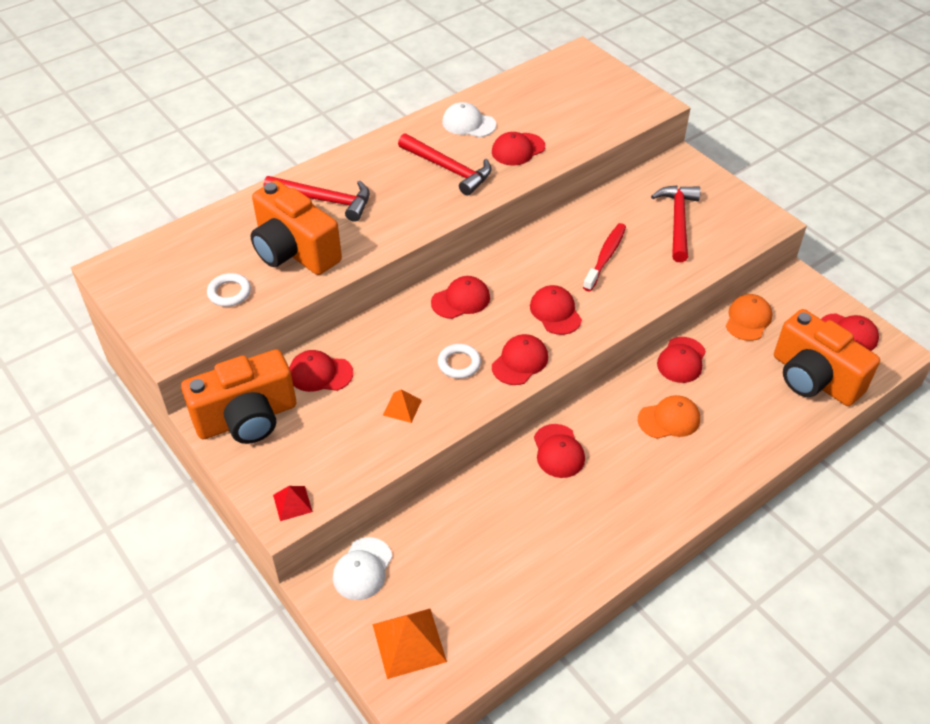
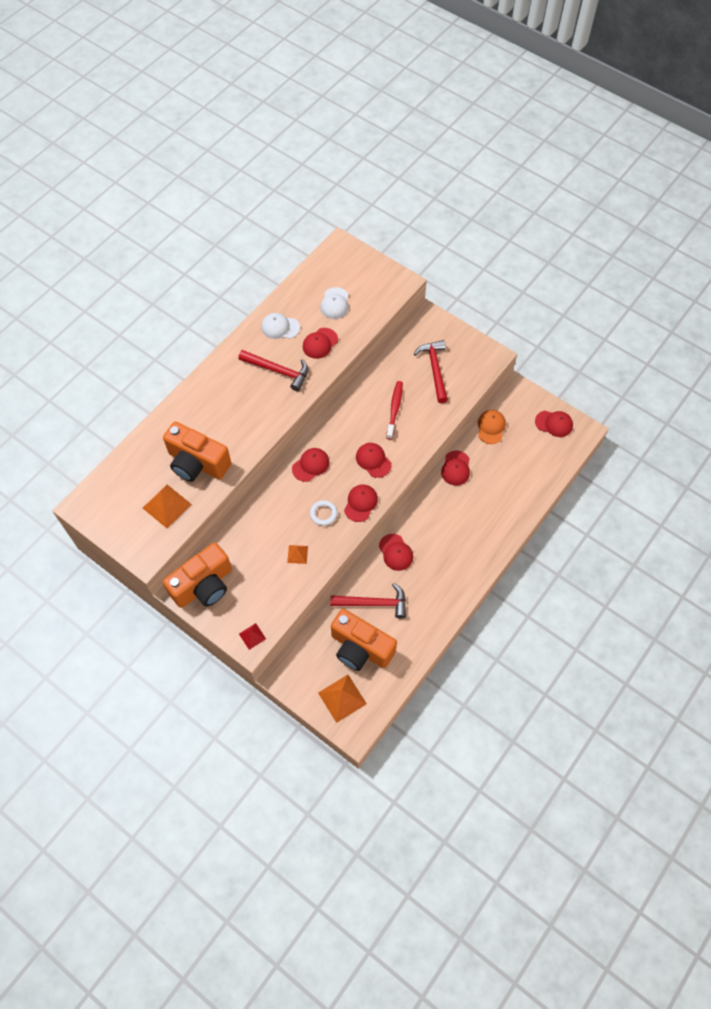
camera: 15 degrees left, 15 degrees up
(229, 293) = (166, 506): white ring -> orange pyramid
(320, 373) = (238, 542): red cap -> none
(325, 200) = (203, 417): red hammer -> red hammer (374, 603)
(362, 569) = (301, 660): white cap -> white cap (335, 303)
(669, 419) = (457, 513): orange cap -> none
(814, 378) = (538, 462): orange camera -> orange camera (360, 648)

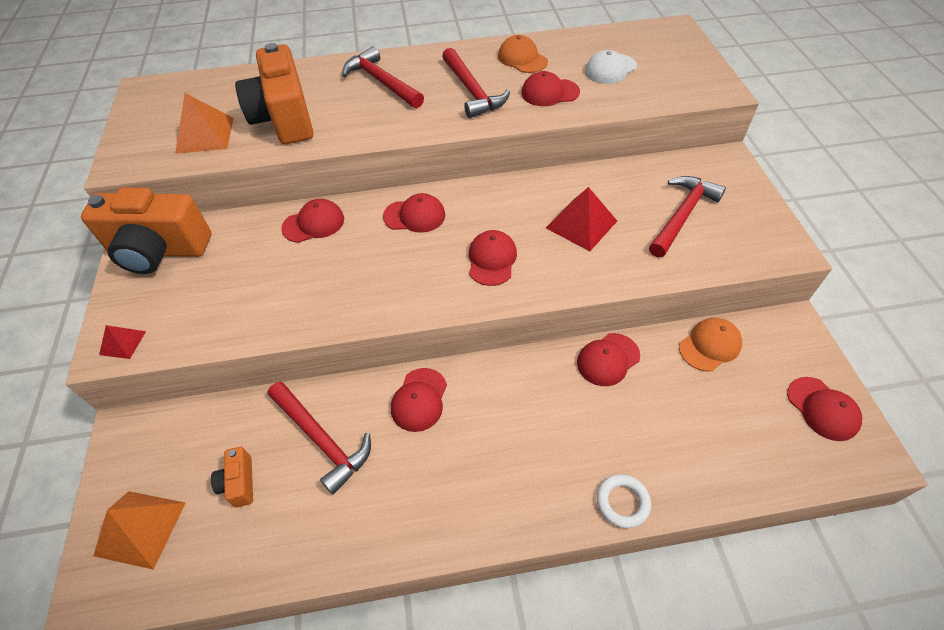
camera: 45 degrees right, 10 degrees down
(220, 399) = (382, 82): none -> red hammer
(280, 327) = (522, 59): white cap -> orange cap
(297, 554) = (284, 294): orange pyramid -> none
(323, 514) = (365, 274): white ring -> white ring (622, 502)
(360, 503) = (421, 295): red cap -> red cap (313, 223)
(360, 648) = (239, 483): orange camera -> orange camera, size x0.44
(394, 409) = (581, 224): red toothbrush -> red pyramid

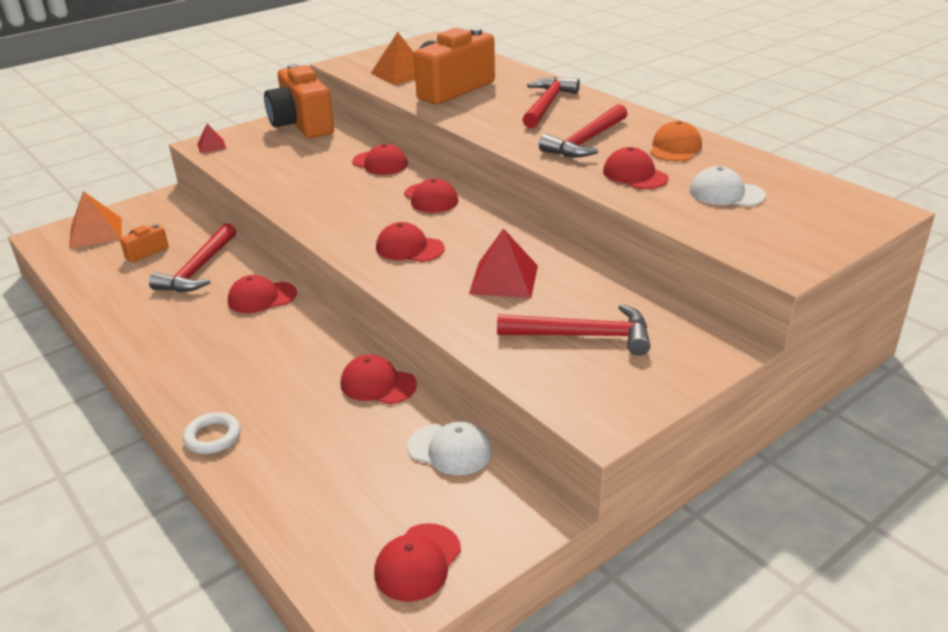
camera: 60 degrees right, 20 degrees down
(492, 259) = (409, 248): red cap -> red cap turned 135 degrees counterclockwise
(710, 345) = (450, 450): orange cap -> white cap

